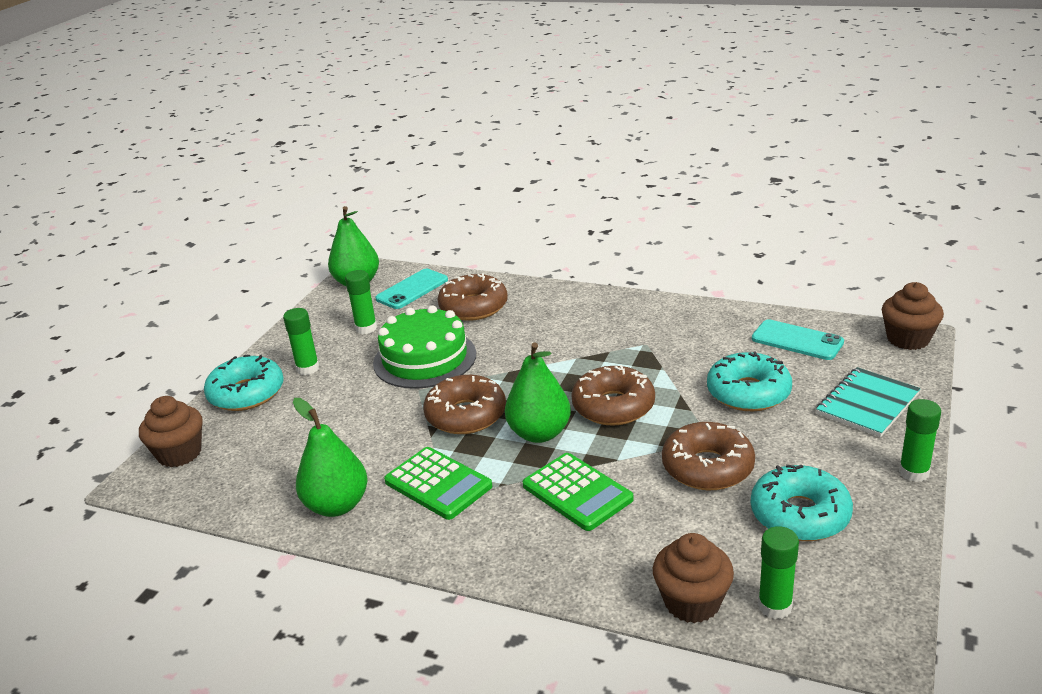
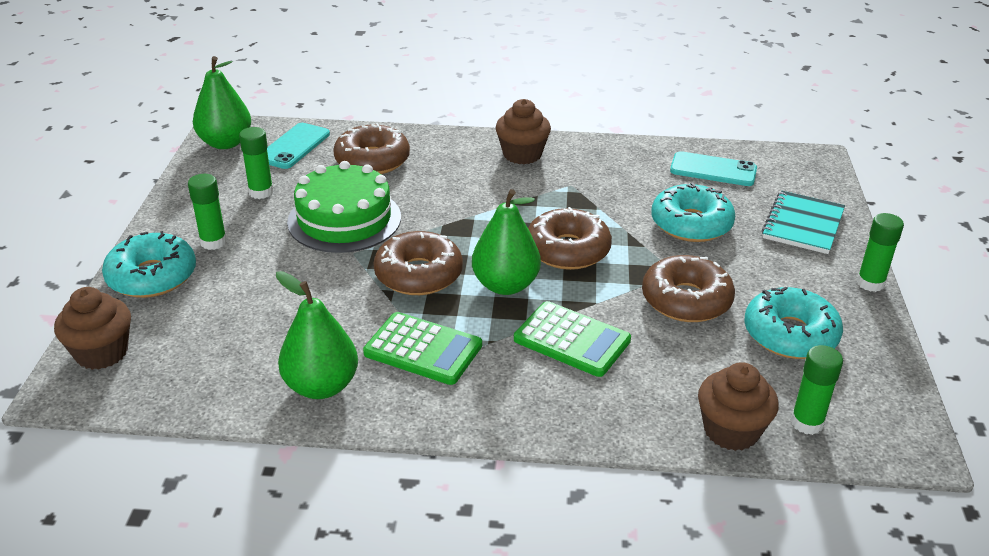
camera: 20 degrees left, 5 degrees up
(908, 339) = (811, 160): brown cupcake -> brown cupcake (522, 154)

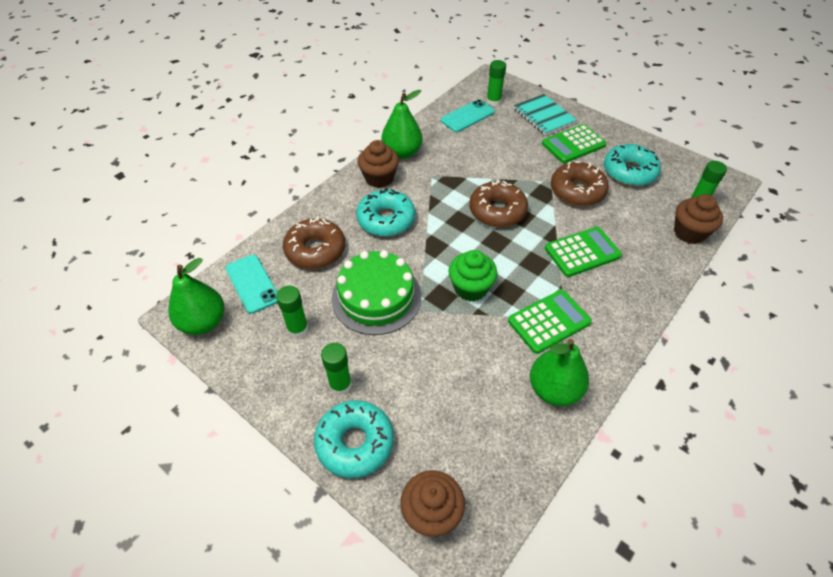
camera: 55 degrees left, 15 degrees up
(418, 274) = (470, 288): brown donut -> green cupcake
(505, 285) = (512, 254): green pear -> green pear (402, 153)
(691, 224) = (511, 152): turquoise donut -> turquoise donut (386, 219)
(779, 267) = (573, 144): none -> green calculator
(870, 283) = (607, 124): green glue stick -> green glue stick (493, 102)

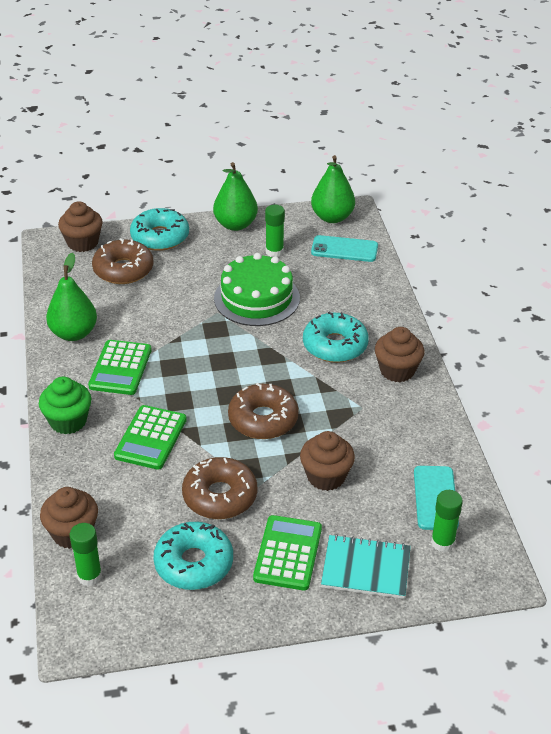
camera: 130 degrees right, 10 degrees down
(315, 250) = (344, 292): brown donut -> brown donut (123, 270)
(340, 385) = (206, 249): green glue stick -> none
(402, 153) = (421, 407): green pear -> green pear (235, 225)
(470, 288) = (202, 348): green cupcake -> green cupcake (68, 421)
(506, 159) = (326, 476): none -> brown cupcake

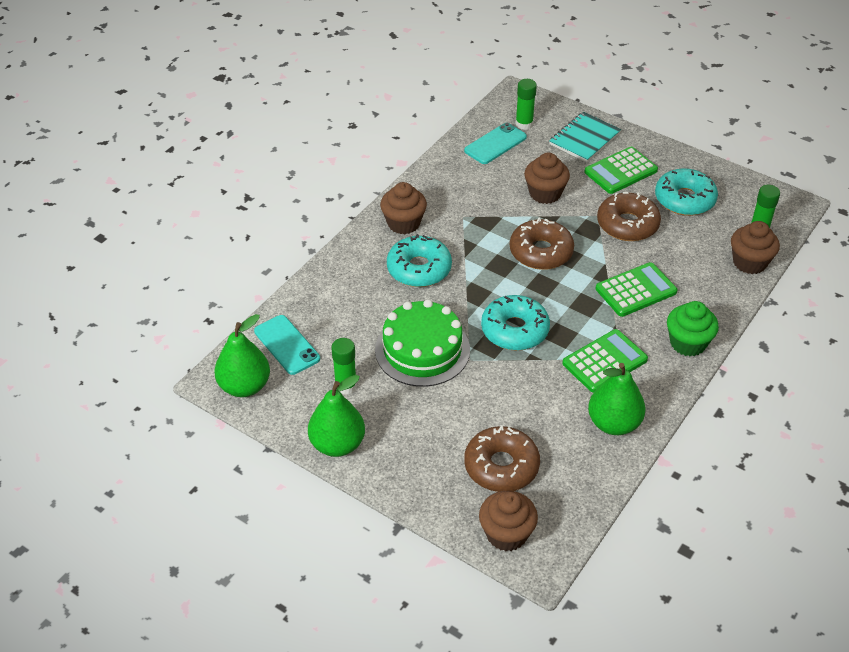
camera: 135 degrees left, 5 degrees up
(160, 237) = (424, 483): turquoise donut -> turquoise donut (514, 330)
(366, 568) = (584, 139): turquoise notebook -> turquoise notebook turned 75 degrees clockwise

